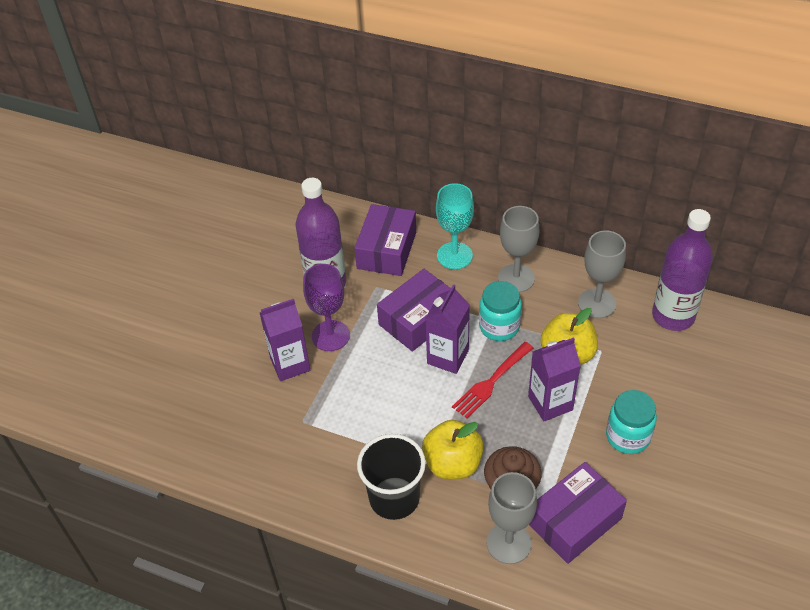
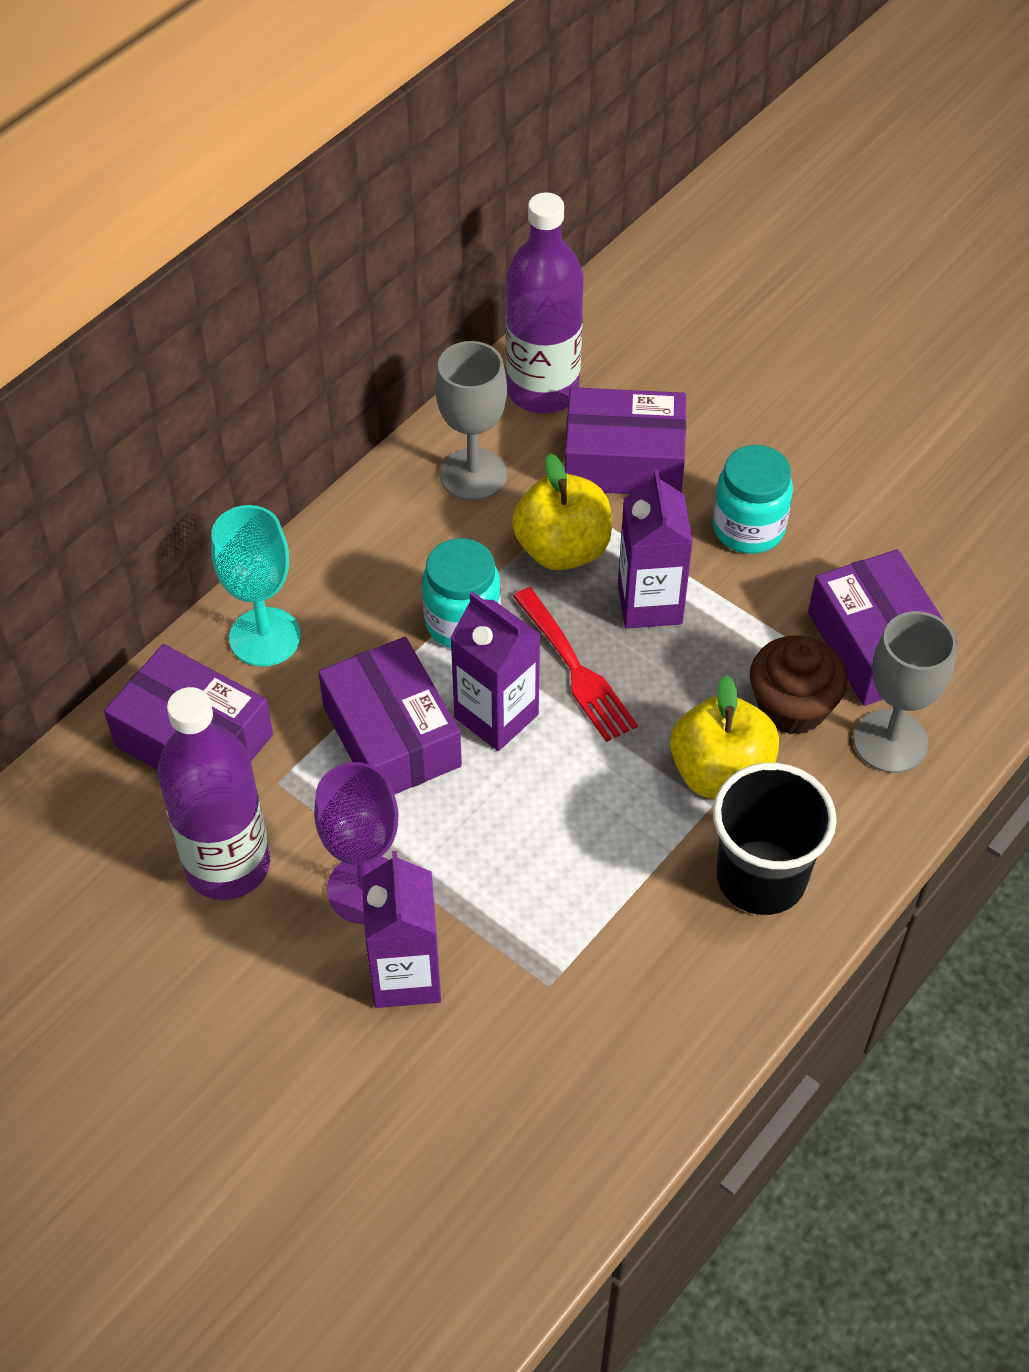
camera: 75 degrees left, 5 degrees up
(516, 278) = (365, 564): grey goblet -> none
(644, 365) = (623, 461): none -> purple box

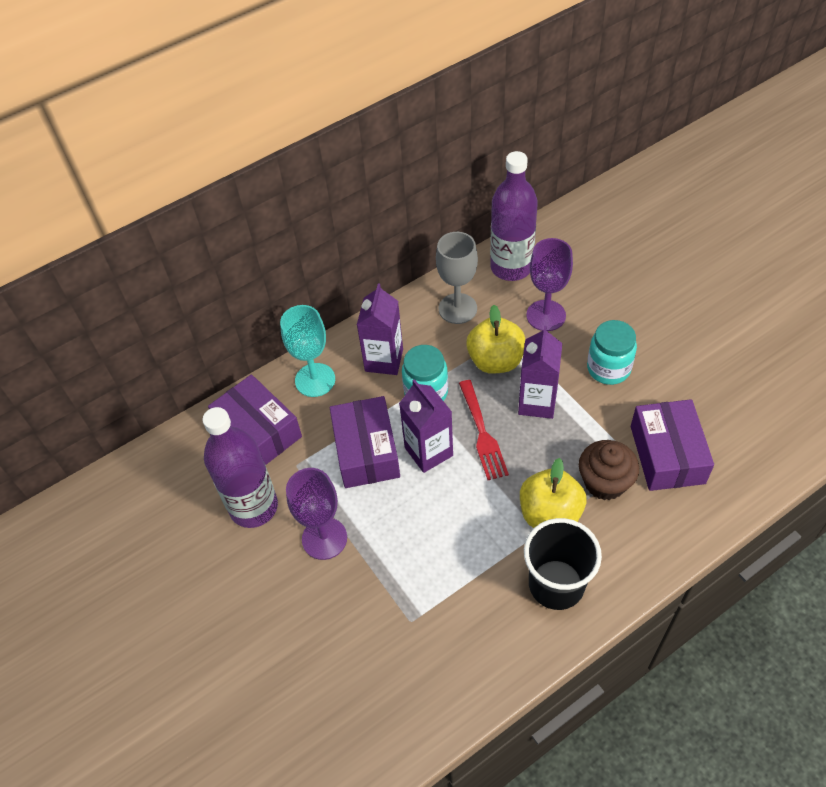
camera: 20 degrees right, 0 degrees up
(406, 975) = (331, 596): purple carton -> purple carton (384, 360)
(623, 461) = (546, 315): purple box -> purple goblet
(890, 741) = (660, 516): grey goblet -> none

